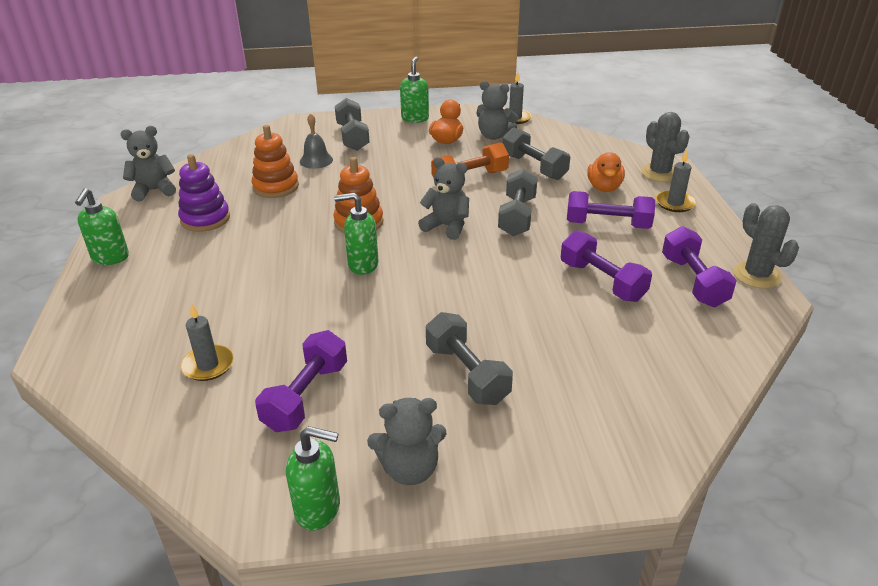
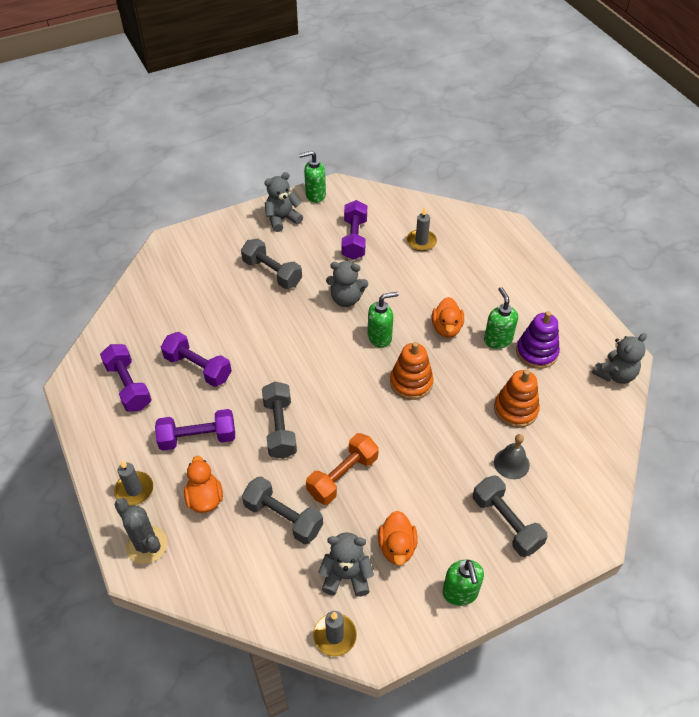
camera: 160 degrees right, 15 degrees up
(110, 258) = (563, 296): green soap dispenser -> green soap dispenser (497, 340)
(277, 257) = (446, 328): none -> orange duck
(447, 226) = (335, 397): grey teddy bear -> grey teddy bear (346, 299)
(756, 275) = (77, 406): grey cactus -> none

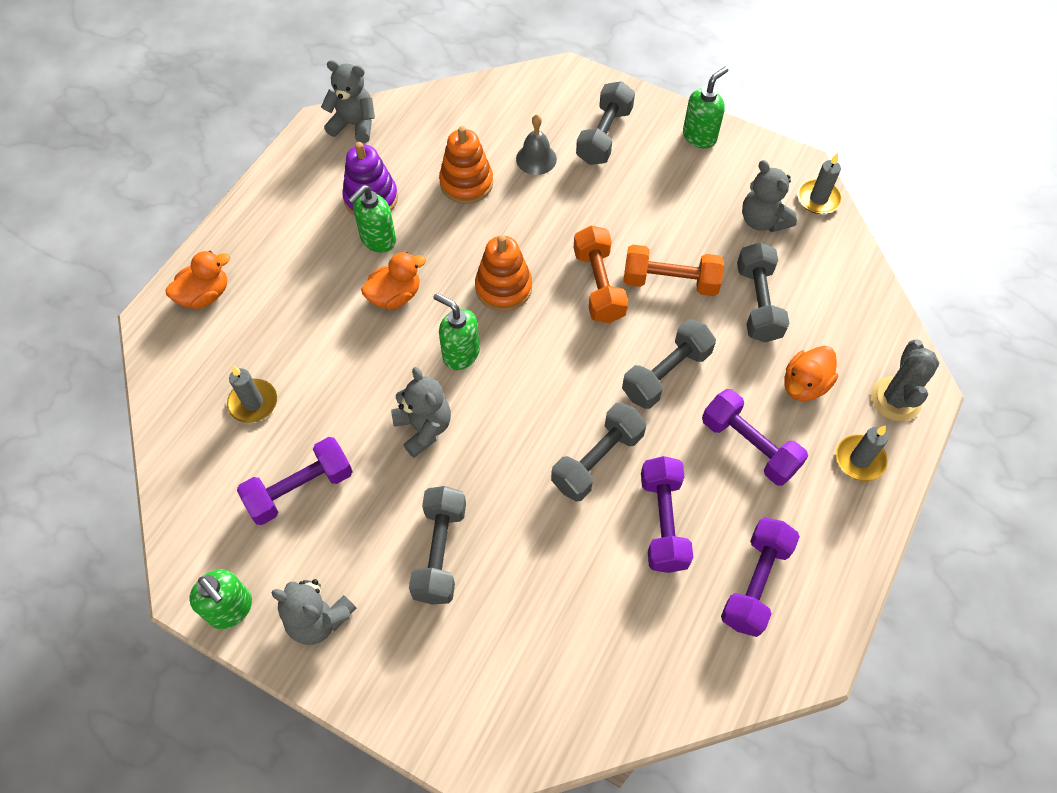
camera: 125 degrees left, 10 degrees up
(258, 361) = (597, 460): none -> grey dumbbell
(373, 433) = (598, 285): none -> orange dumbbell
(397, 547) = (701, 199): orange duck -> orange duck (205, 295)

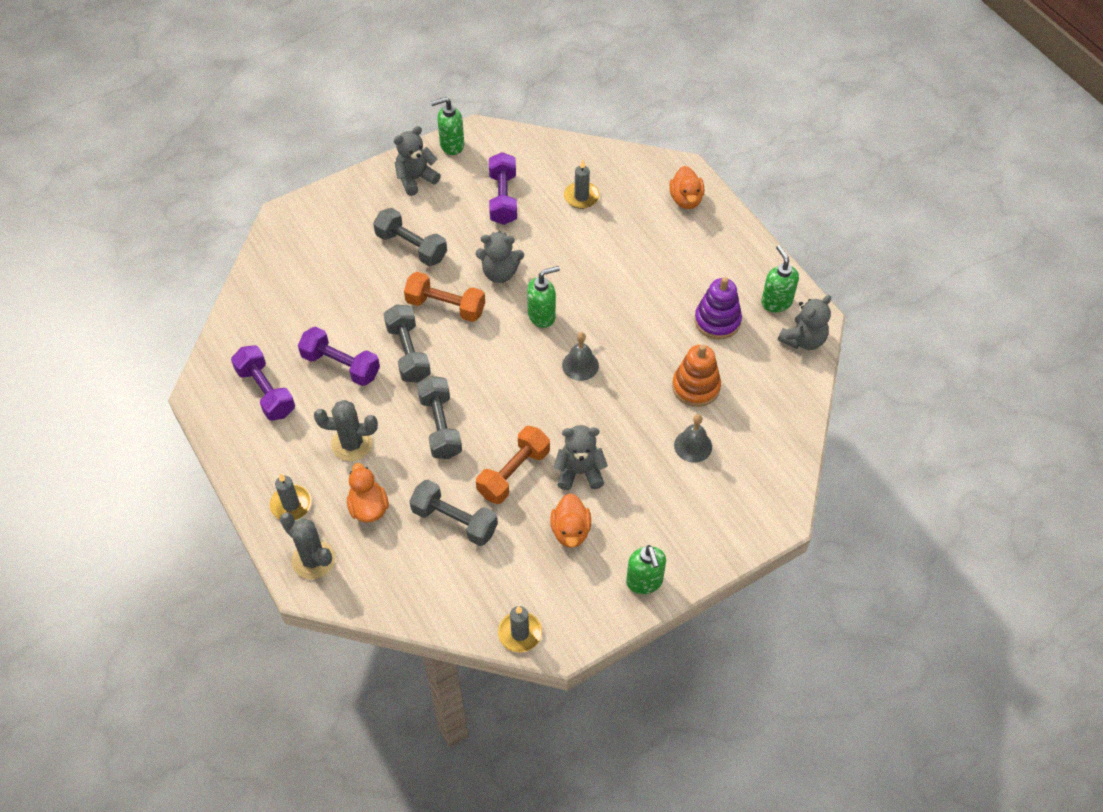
camera: 120 degrees right, 5 degrees down
(378, 240) = (673, 309): green soap dispenser -> green soap dispenser (776, 302)
(395, 296) = (616, 299): orange duck -> orange duck (570, 531)
(503, 288) = (580, 365): orange stacking toy -> grey bell
(598, 285) = (542, 425): orange dumbbell -> orange dumbbell (445, 306)
(604, 136) = (689, 508): grey dumbbell -> none
(749, 446) = (352, 444): purple dumbbell -> grey cactus
(762, 220) = (526, 574): grey teddy bear -> grey teddy bear (579, 472)

